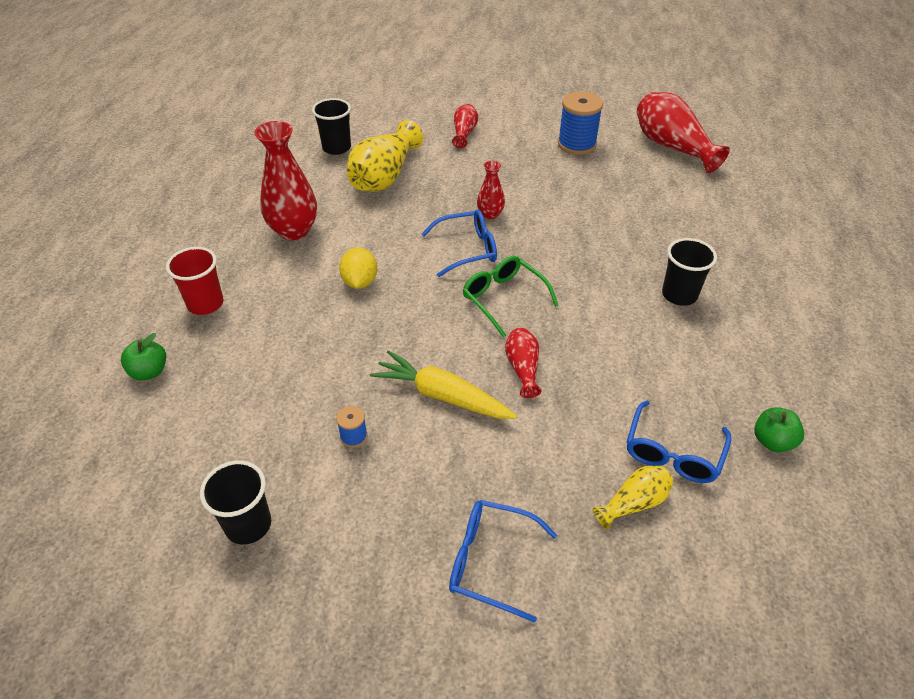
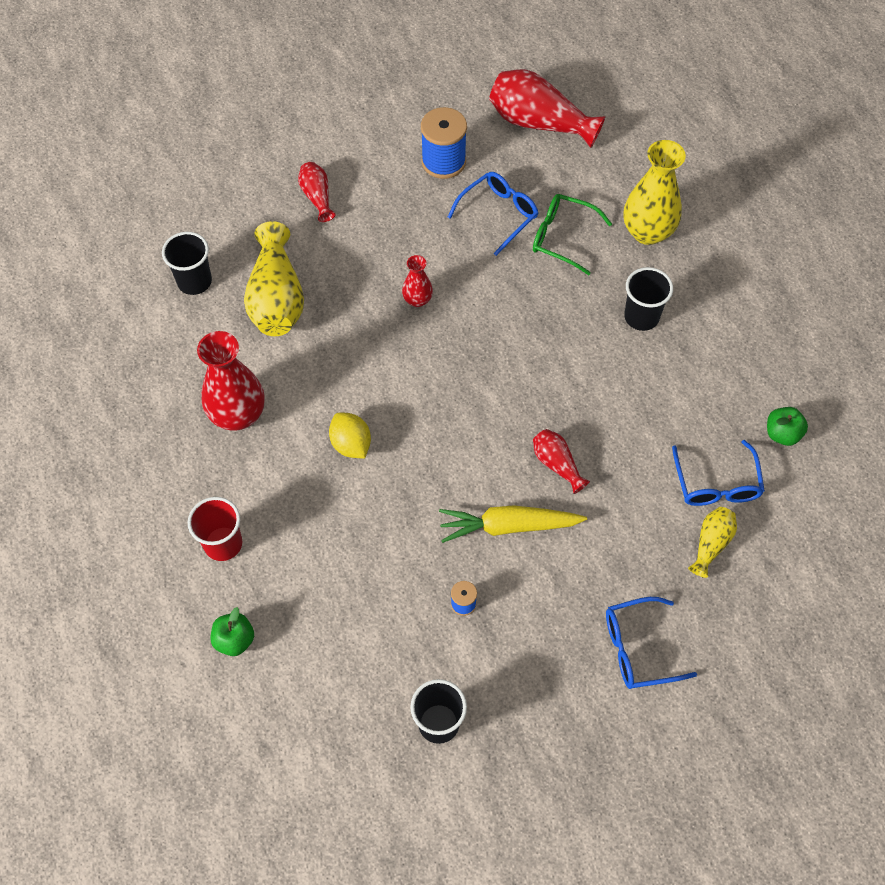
camera: 30 degrees left, 15 degrees up
(467, 249) = (424, 355): blue glasses -> blue glasses (498, 214)
(503, 298) = (494, 397): green glasses -> green glasses (562, 237)
(724, 241) = (647, 232): none -> yellow vase

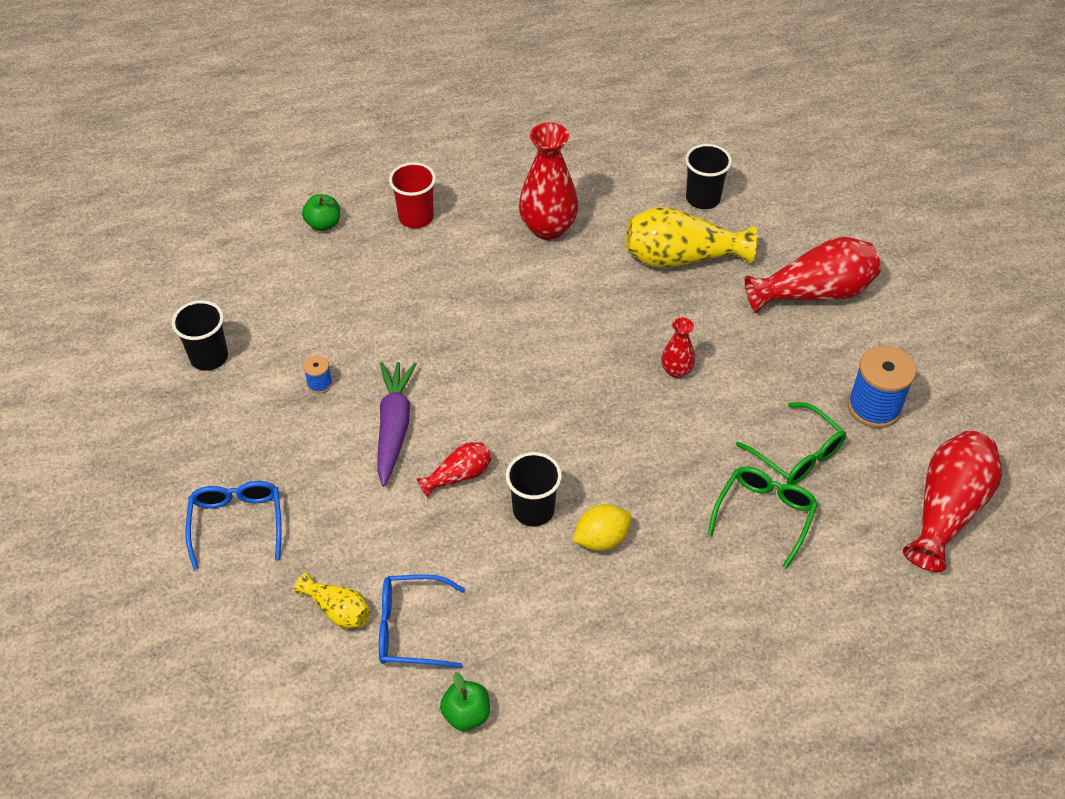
camera: 95 degrees right, 10 degrees down
(317, 197) = (814, 293): red vase -> red vase, size x1.91
(351, 444) = (505, 308): yellow lemon -> yellow lemon (601, 539)
(498, 214) = (797, 454): blue glasses -> green glasses
(508, 526) = (394, 426): yellow carrot -> purple carrot
(641, 317) = (645, 584): black cup -> black cup (533, 510)
(647, 232) = (775, 609): yellow vase -> none

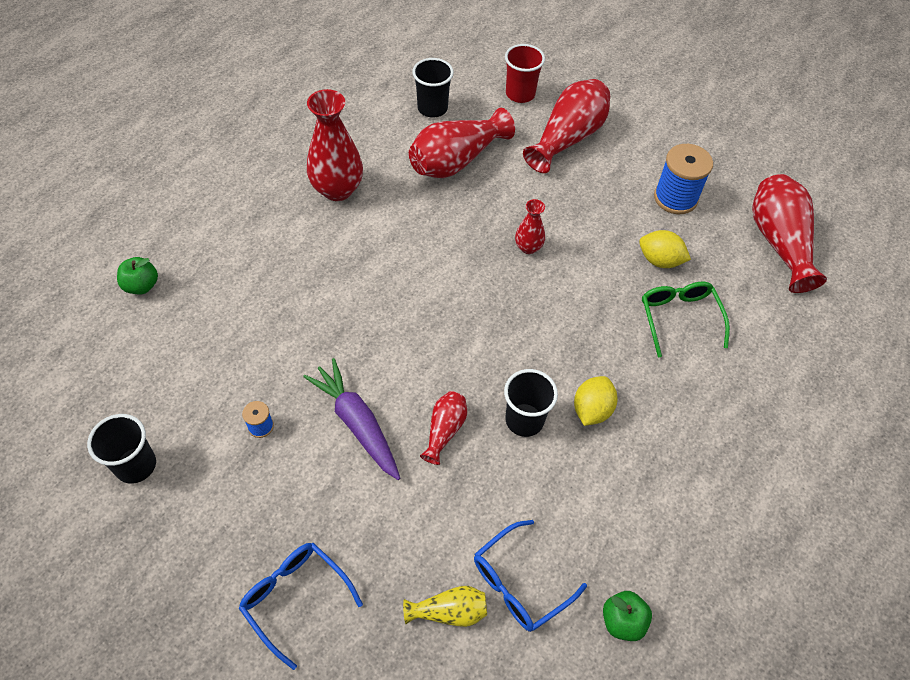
camera: 40 degrees left, 5 degrees up
(416, 217) = (220, 237): red cup -> red cup (520, 94)
(681, 258) = (456, 160): yellow vase -> red vase
(797, 454) = (659, 260): green glasses -> yellow lemon

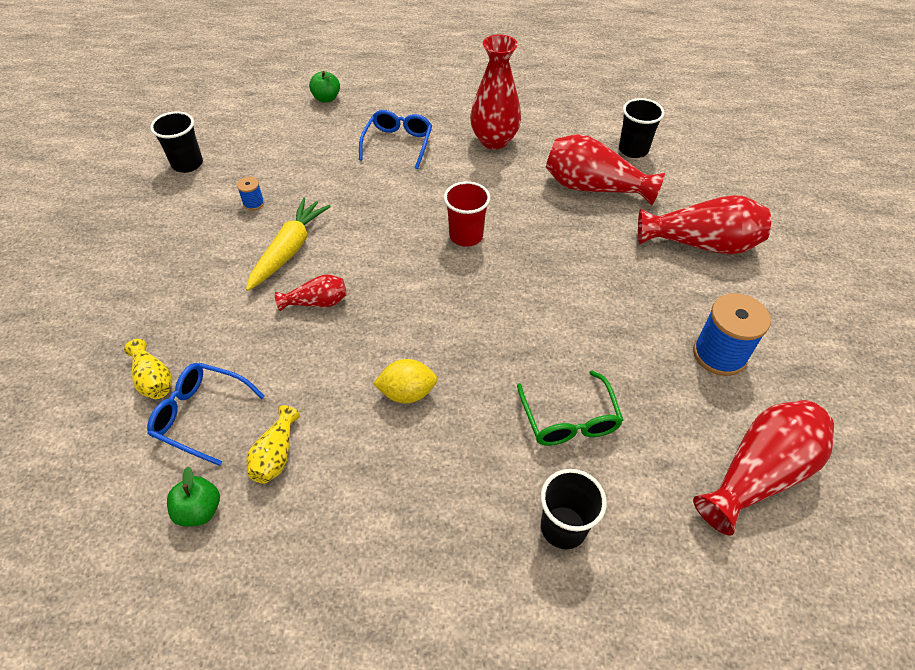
camera: 60 degrees right, 5 degrees down
(295, 598) = (125, 286): blue glasses -> blue glasses (398, 144)
(357, 423) = (289, 250): purple carrot -> yellow carrot
(520, 94) = (714, 191): red cup -> red cup (466, 236)
(524, 420) = (362, 349): black cup -> black cup (563, 527)
(528, 247) = (546, 272): red vase -> none
(598, 537) = (276, 455): none -> yellow vase
(659, 260) = (626, 374): yellow lemon -> none
(679, 318) = (569, 419): green glasses -> green glasses turned 120 degrees clockwise

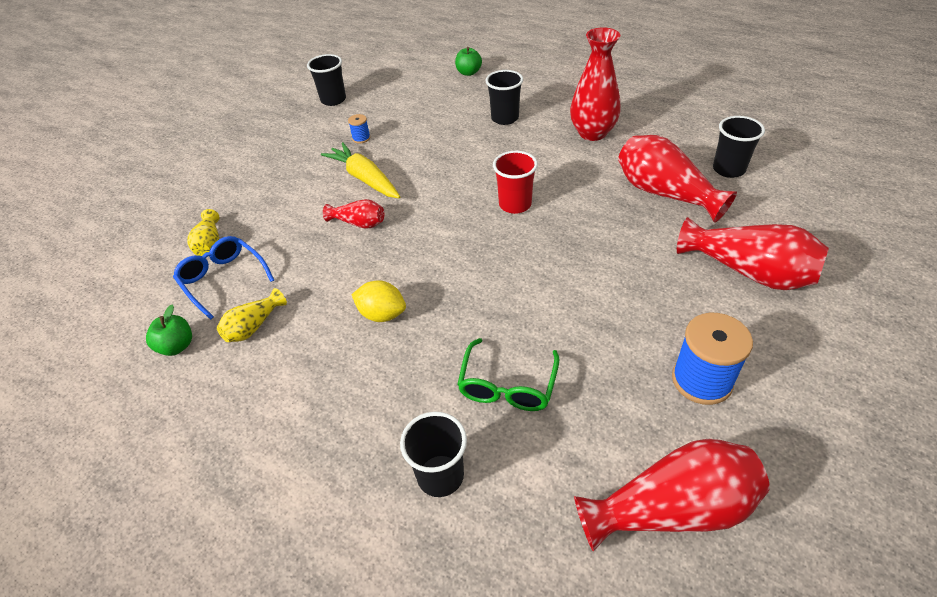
camera: 30 degrees right, 5 degrees down
(289, 250) = (364, 178): yellow carrot -> yellow carrot turned 90 degrees counterclockwise
(398, 144) = (505, 118): blue glasses -> black cup

